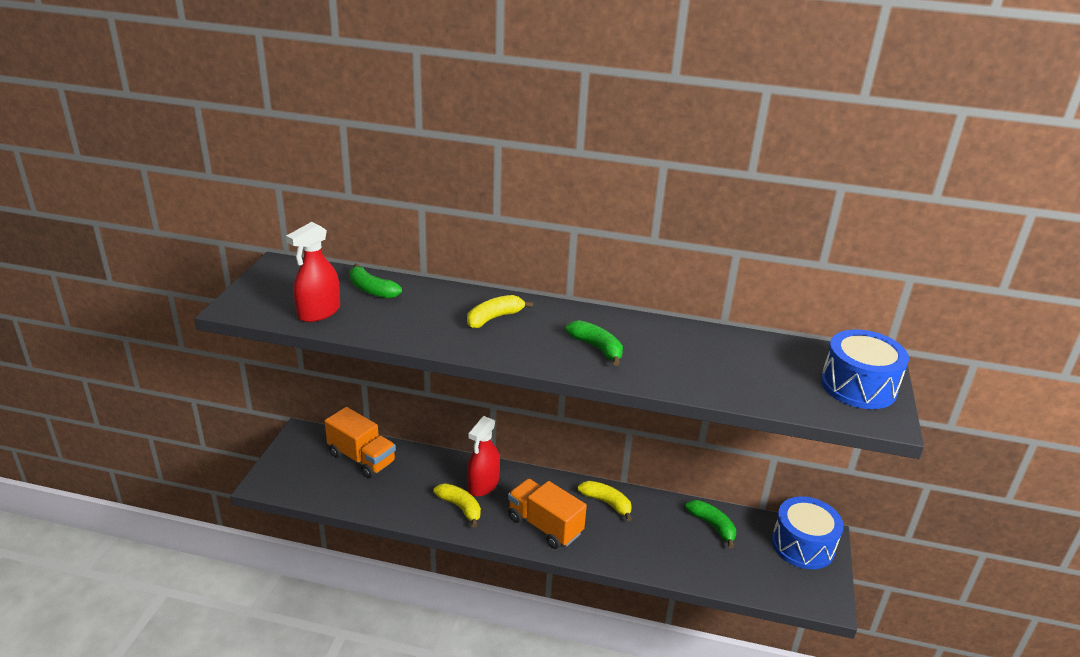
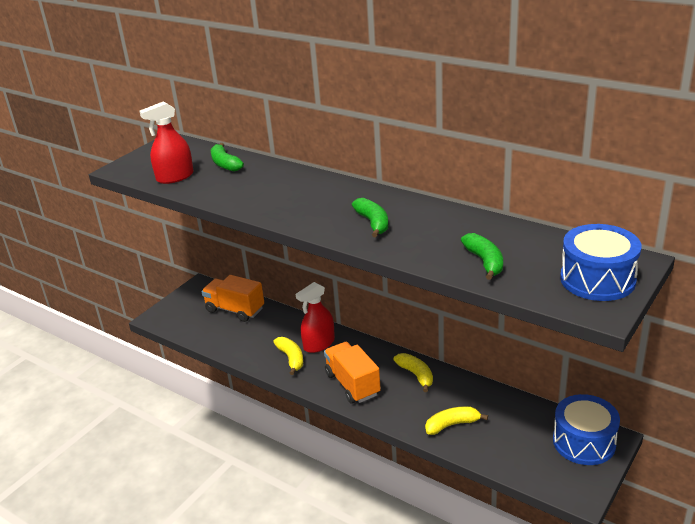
camera: 25 degrees right, 0 degrees up
(362, 458) = (235, 310): orange truck -> orange truck turned 150 degrees clockwise
(494, 318) = (304, 192): yellow banana -> yellow banana (452, 425)
(712, 526) = (503, 410): green banana -> green banana (484, 262)

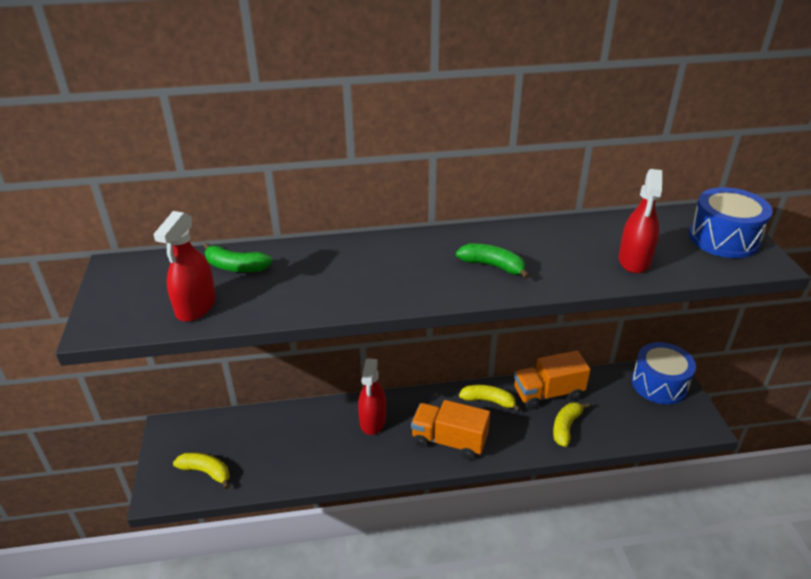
camera: 45 degrees left, 5 degrees up
(235, 310) = (244, 433): orange truck -> orange truck (548, 393)
(291, 358) = (364, 450): yellow banana -> yellow banana (206, 472)
(484, 262) = (634, 260): green banana -> red spray bottle

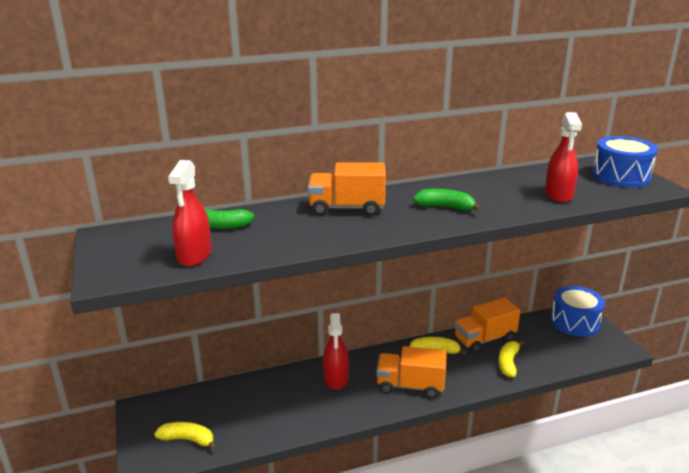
camera: 10 degrees left, 10 degrees down
(381, 256) = (347, 208): none -> orange truck

